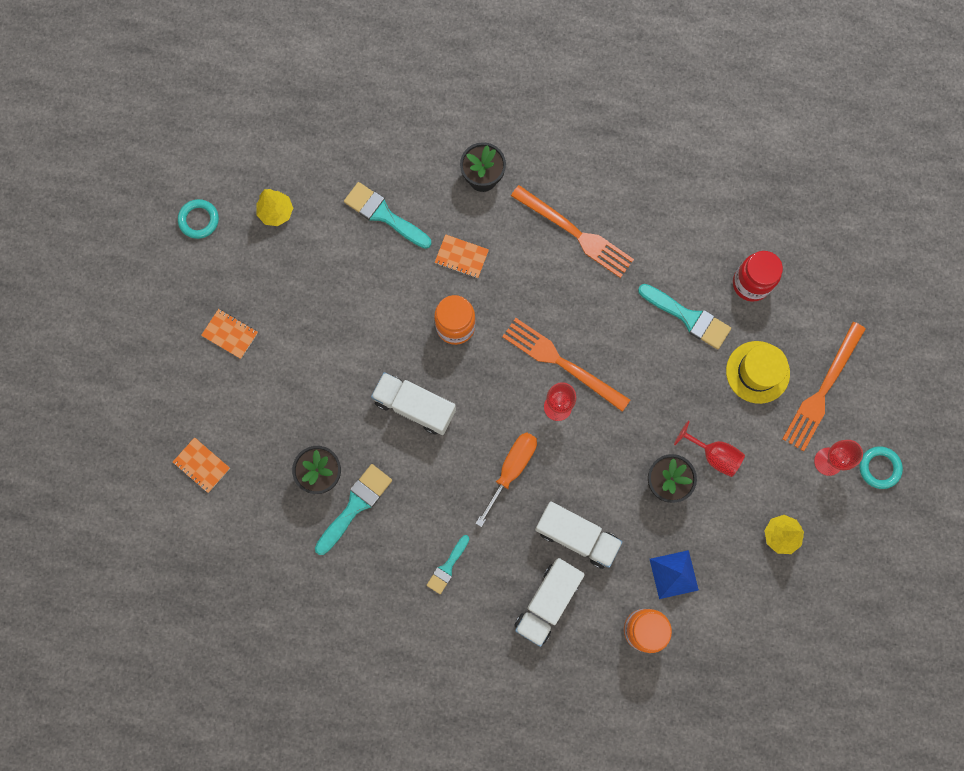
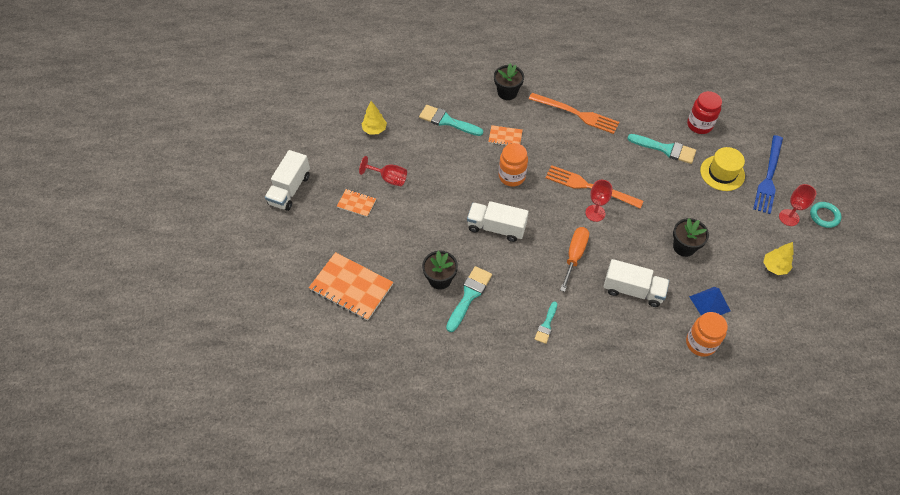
camera: 10 degrees left, 20 degrees down
(199, 220) = (322, 141): turquoise ring -> none
(202, 465) = (351, 287): orange notebook -> orange notebook, size x1.96
(547, 602) = (625, 336): white truck -> white truck (290, 189)
(713, 455) = (710, 225): red goblet -> red goblet (389, 178)
(822, 390) = (768, 177): orange fork -> blue fork

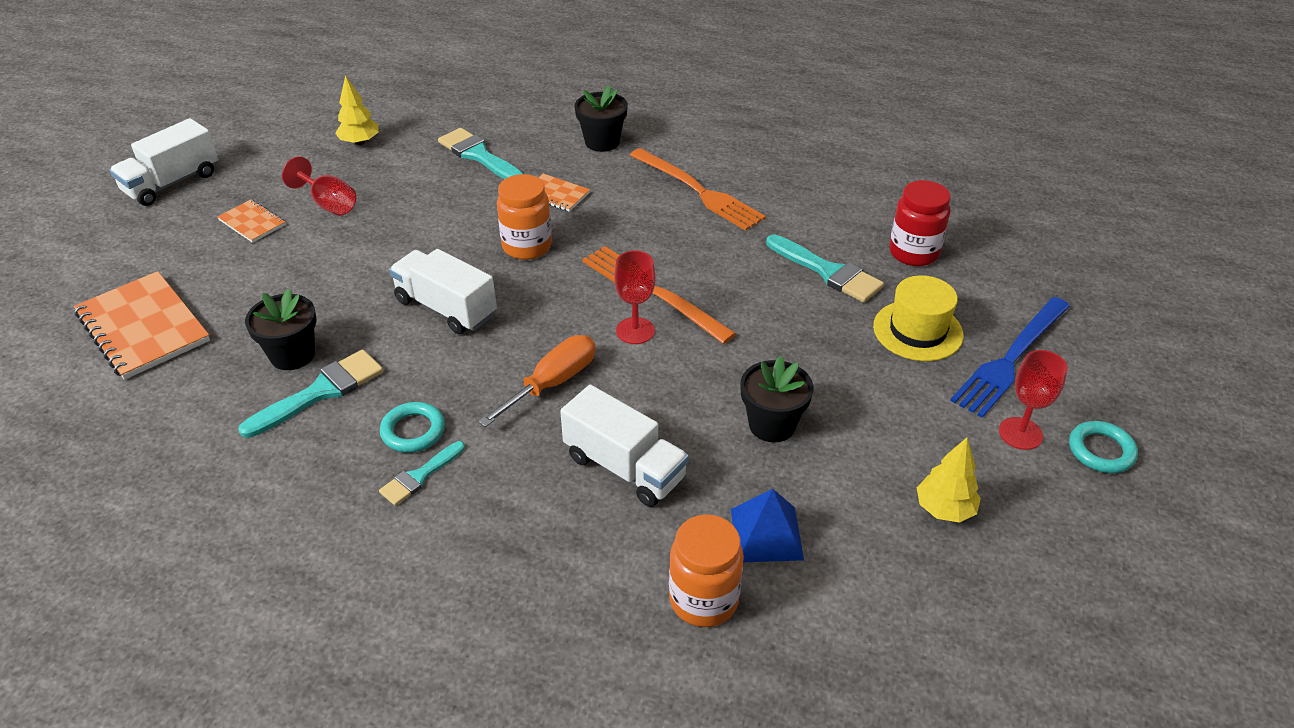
camera: 20 degrees right, 15 degrees down
(527, 302) = (413, 431): none -> turquoise ring

